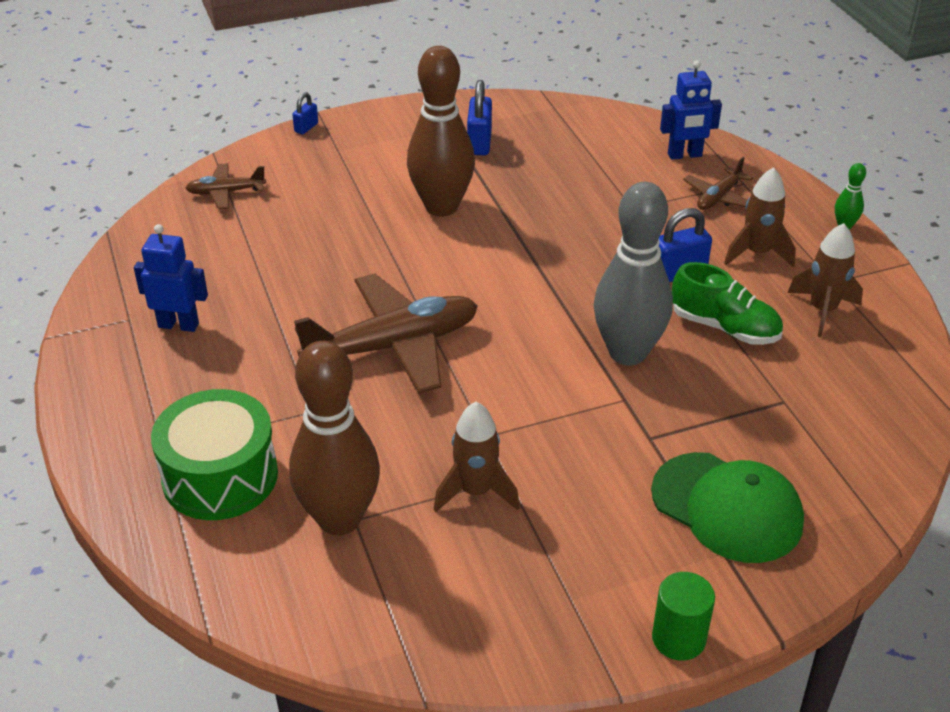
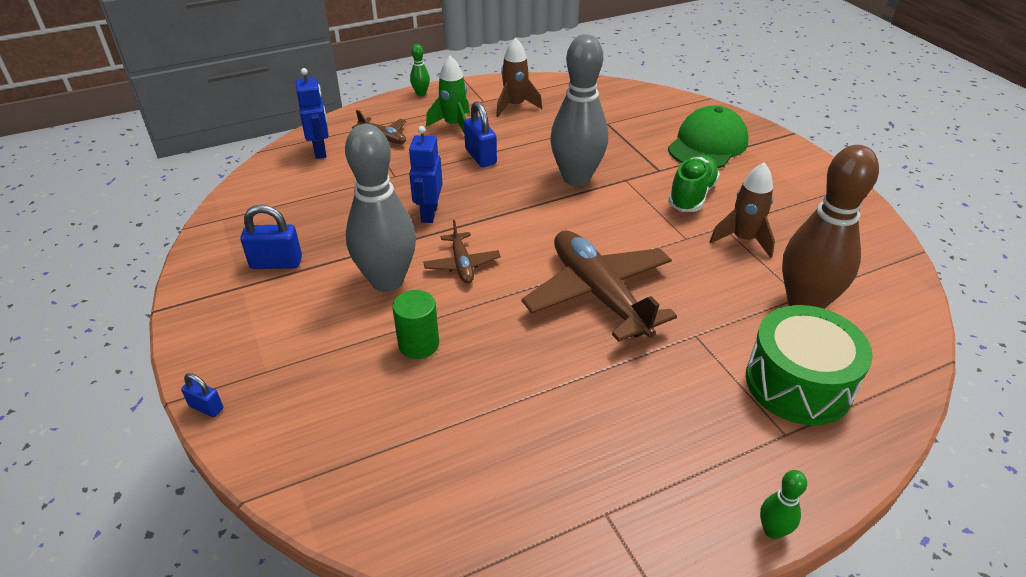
camera: 95 degrees left, 0 degrees up
(70, 412) = (772, 530): none -> green bowling pin
(178, 325) = (605, 460): blue robot -> blue robot (429, 214)
(226, 192) = (345, 466): brown plane -> brown plane (462, 264)
(441, 207) = (387, 281): brown bowling pin -> grey bowling pin
(678, 638) = (815, 162): green cylinder -> green cylinder (418, 344)
(724, 327) = (540, 140): green shoe -> green shoe (691, 195)
(757, 253) = (454, 125): brown rocket -> green rocket

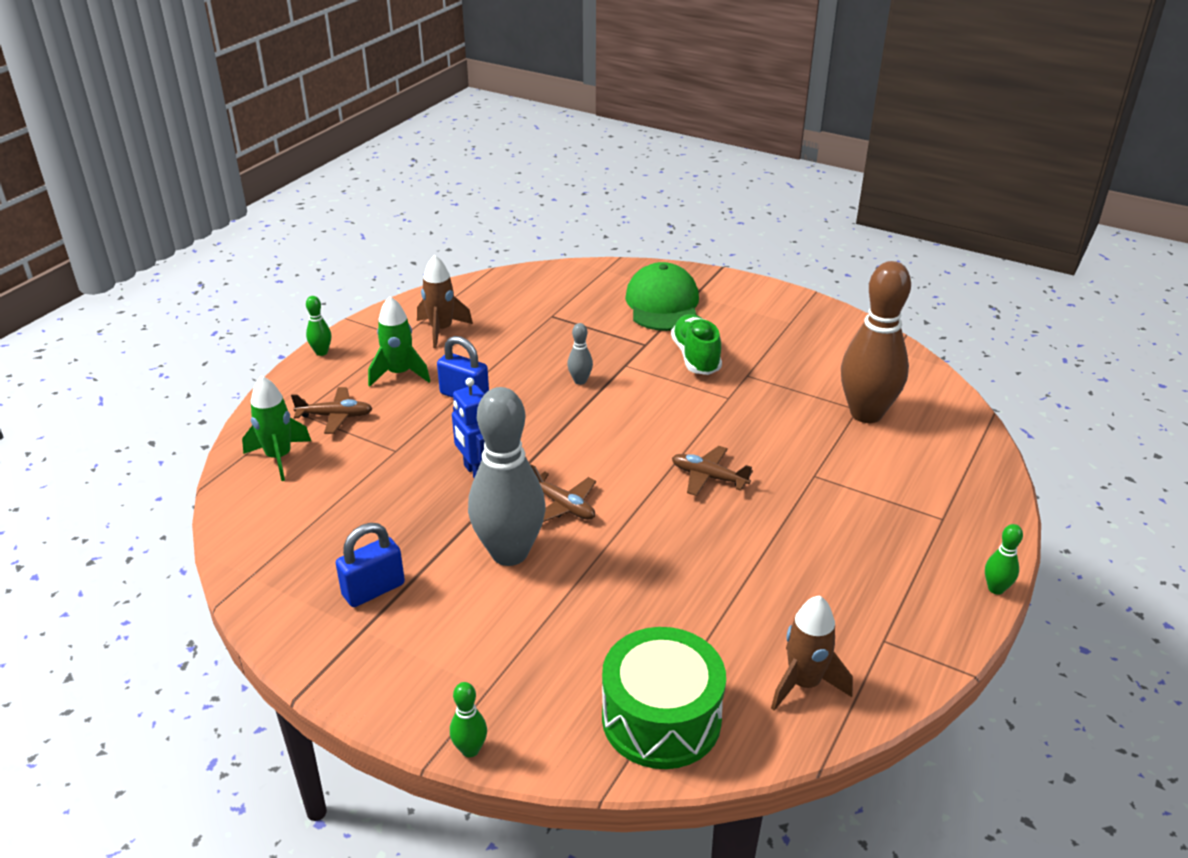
camera: 35 degrees left, 5 degrees down
(206, 407) = (470, 749): blue padlock -> green bowling pin
(320, 151) = (279, 457): blue robot -> green rocket
(418, 344) = (604, 593): green cylinder -> none
(576, 178) = (580, 381): grey bowling pin -> grey bowling pin, size x0.41
(599, 294) = (708, 477): brown plane -> brown plane, size x0.49
(743, 239) = (773, 380): brown rocket -> brown rocket (804, 684)
(798, 383) = (917, 477): green drum -> green drum (661, 718)

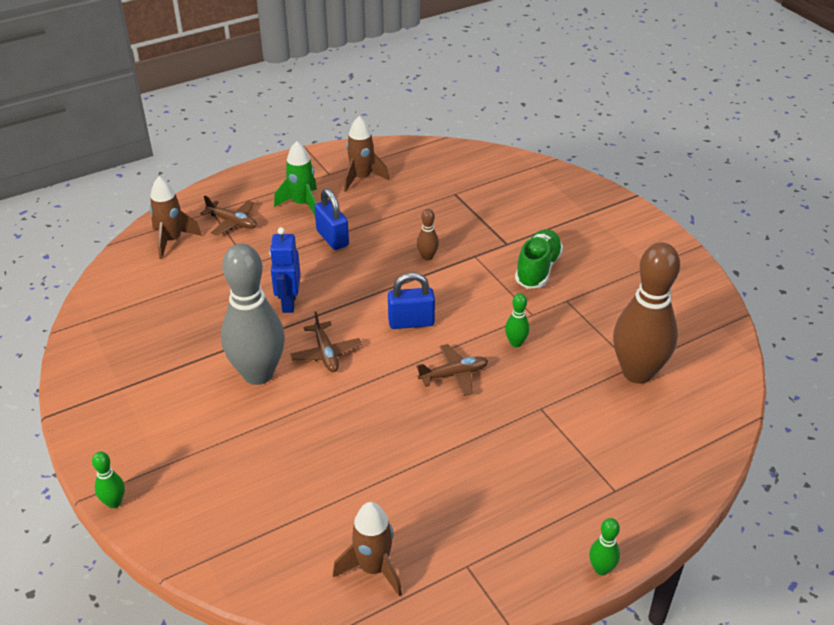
camera: 30 degrees right, 5 degrees up
(279, 457) = (172, 240): green rocket -> brown rocket
(321, 352) = (264, 168): green bowling pin -> green bowling pin (516, 343)
(373, 590) = (150, 362): blue padlock -> blue padlock (411, 322)
(580, 381) = (427, 257): grey bowling pin -> brown bowling pin
(661, 718) = (251, 543): green drum -> none
(663, 304) = (553, 213): green cap -> none
(708, 477) = (454, 375): brown plane -> brown plane turned 105 degrees clockwise

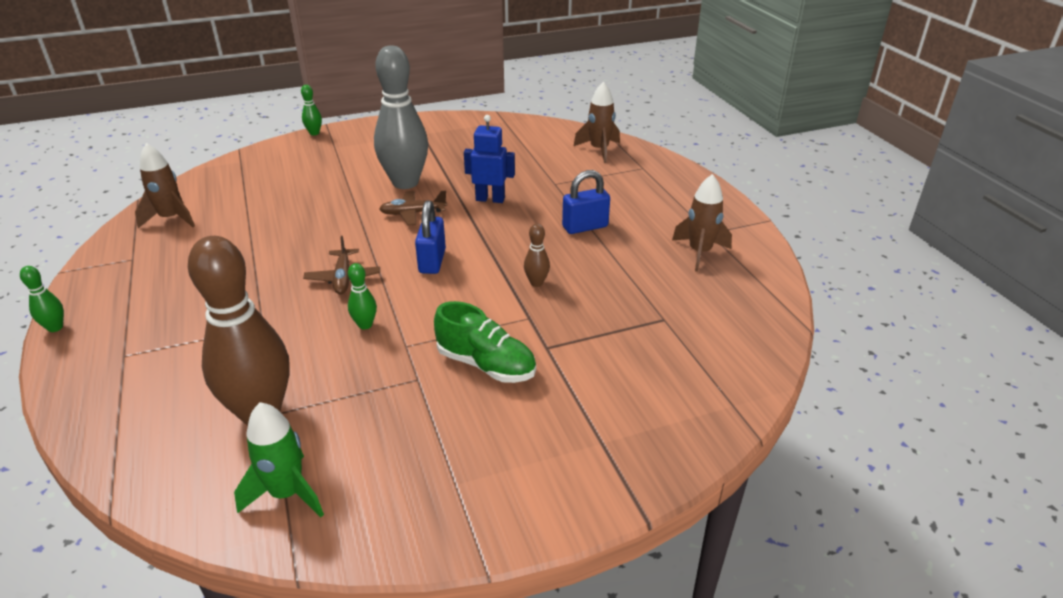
camera: 100 degrees right, 5 degrees down
(232, 222) = (622, 177): brown plane -> none
(302, 204) = (649, 213): green rocket -> green rocket (287, 493)

